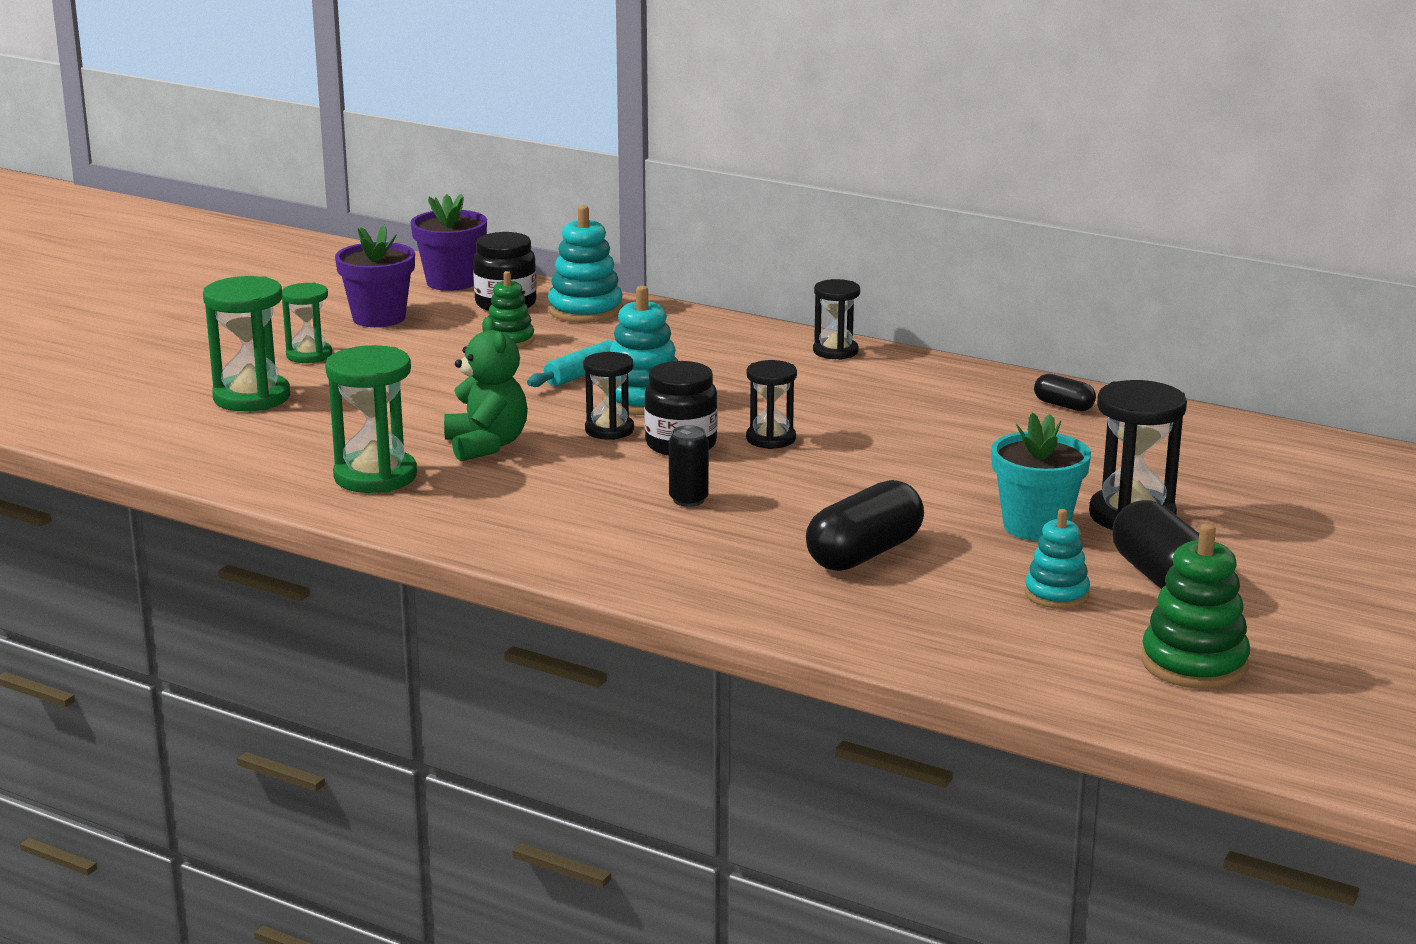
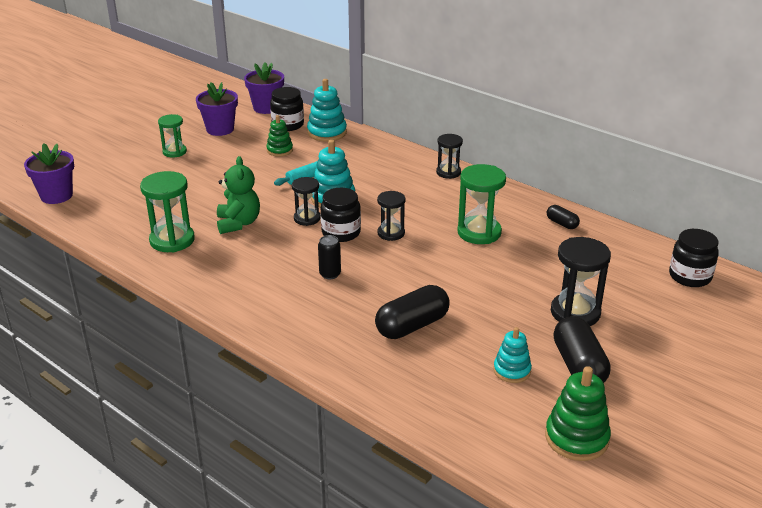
camera: 10 degrees right, 10 degrees up
(115, 431) = (56, 196): none -> purple flower pot
(252, 397) = (133, 178): green hourglass -> green hourglass (479, 232)
(1036, 526) = (517, 315): turquoise flower pot -> none
(1303, 457) = (690, 276): none -> black jar

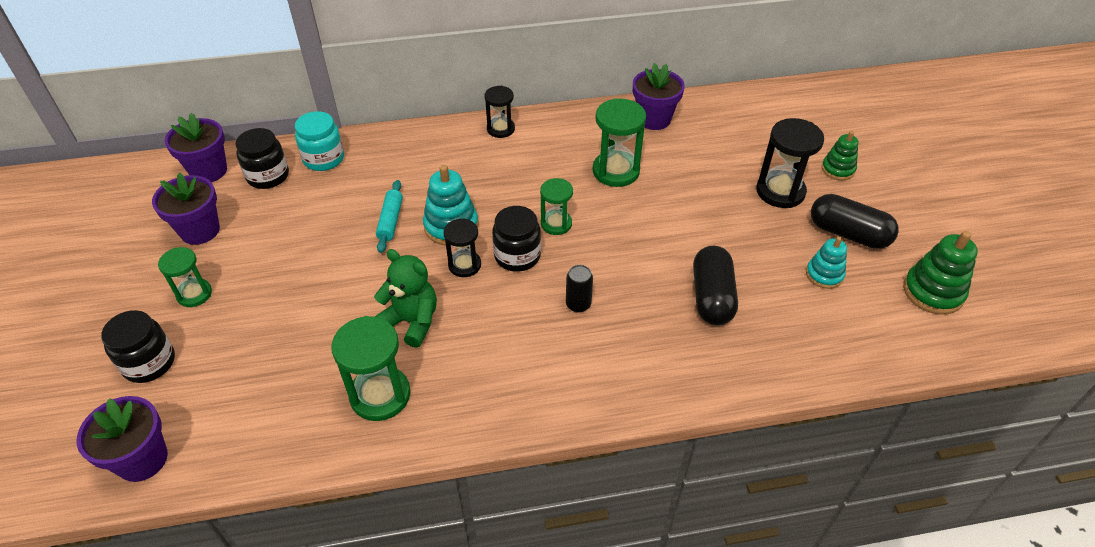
camera: 50 degrees left, 15 degrees up
(279, 150) = (310, 211): green stacking toy -> green stacking toy (838, 169)
(327, 132) = (324, 159): turquoise stacking toy -> turquoise jar
(391, 233) = (556, 224): black hourglass -> green hourglass
(562, 223) = (654, 119): black capsule -> purple flower pot
(690, 276) = (789, 106): black jar -> black jar (149, 363)

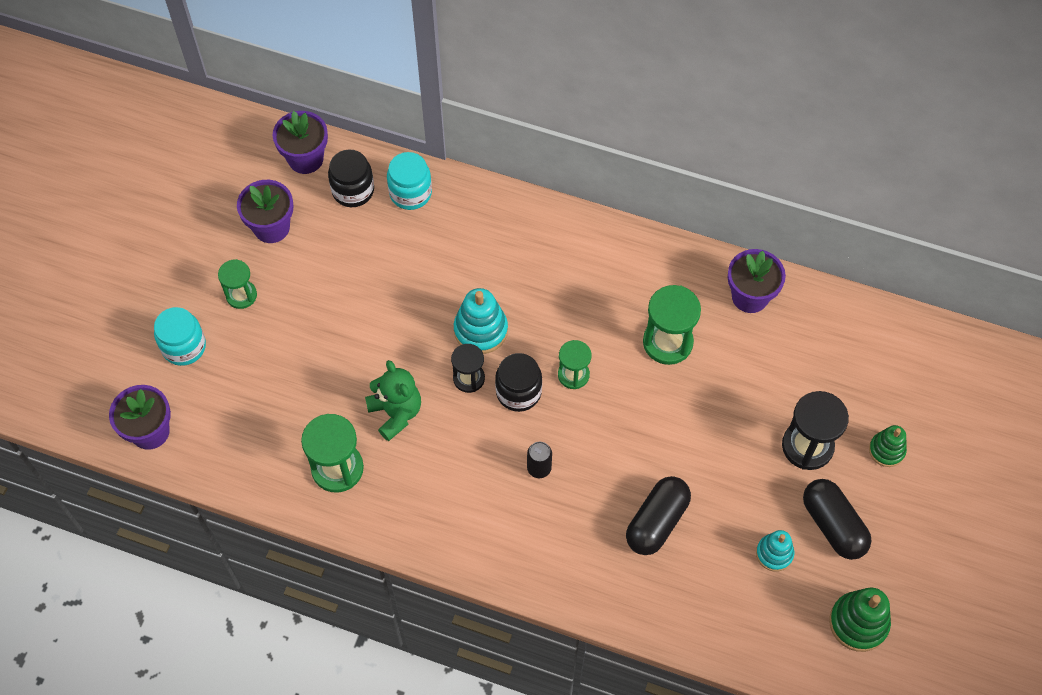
camera: 30 degrees right, 15 degrees up
(149, 363) = (184, 346): black jar -> turquoise jar
(390, 221) = (432, 297): turquoise rolling pin -> none
(500, 129) = (592, 235): black hourglass -> none

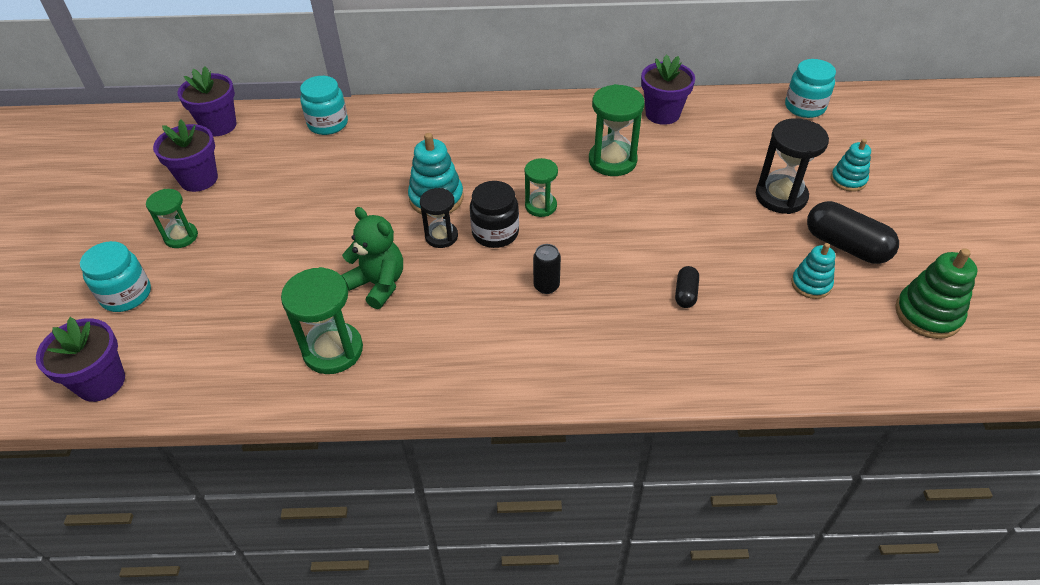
camera: 20 degrees left, 15 degrees down
(353, 190) = (272, 135): black jar -> none
(656, 521) = (685, 293): black capsule -> black capsule, size x0.52
(886, 450) = (848, 180): green stacking toy -> turquoise stacking toy
(904, 339) = (804, 107): none -> turquoise jar

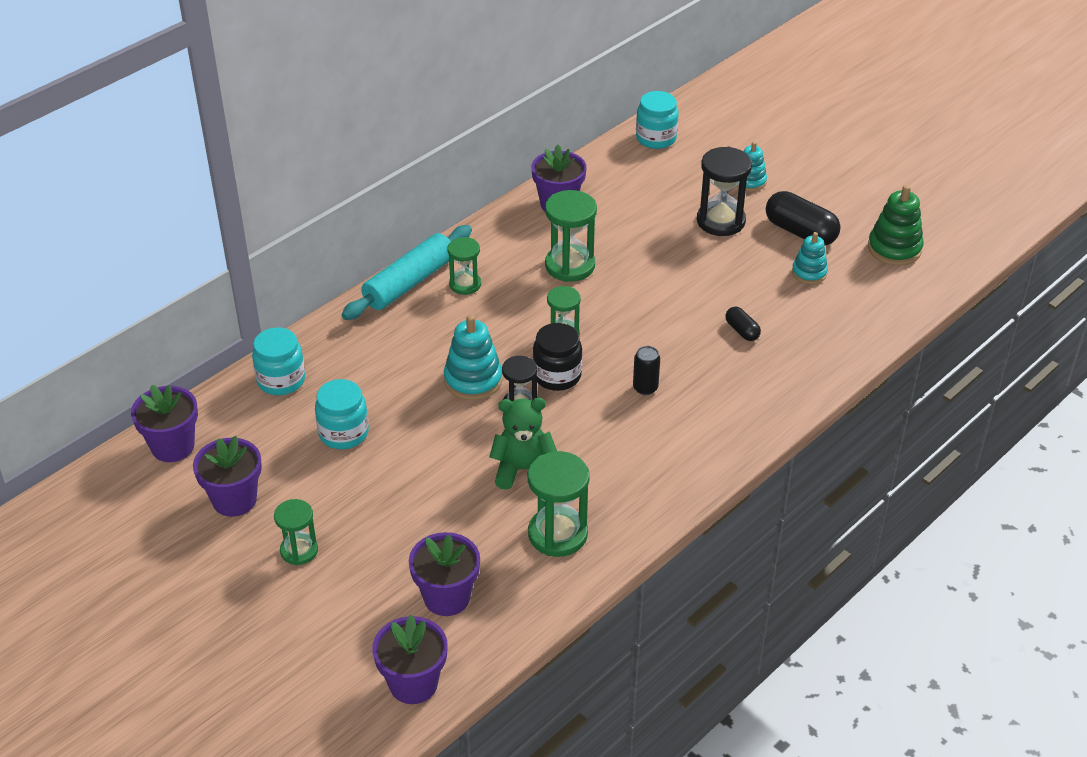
camera: 45 degrees left, 5 degrees down
(126, 295) = (327, 620): turquoise jar -> turquoise jar (343, 433)
(206, 337) = (447, 597): none -> purple flower pot
(487, 109) = (409, 283): none -> turquoise rolling pin
(521, 131) = (465, 284): none -> green hourglass
(846, 246) = (800, 232): black capsule -> black capsule turned 45 degrees clockwise

